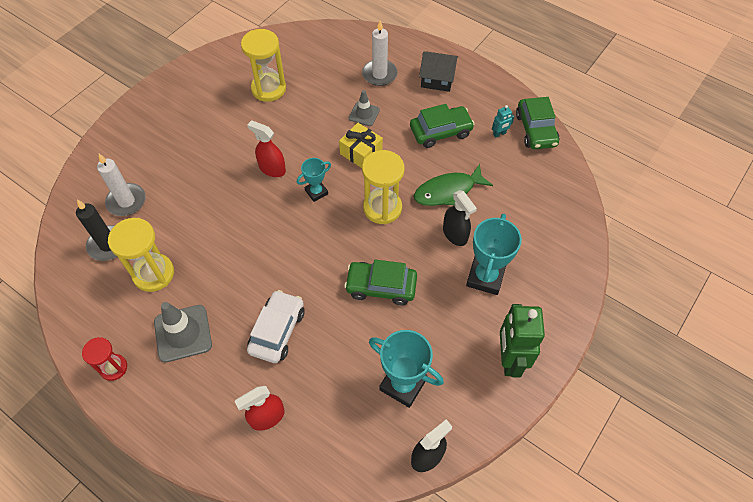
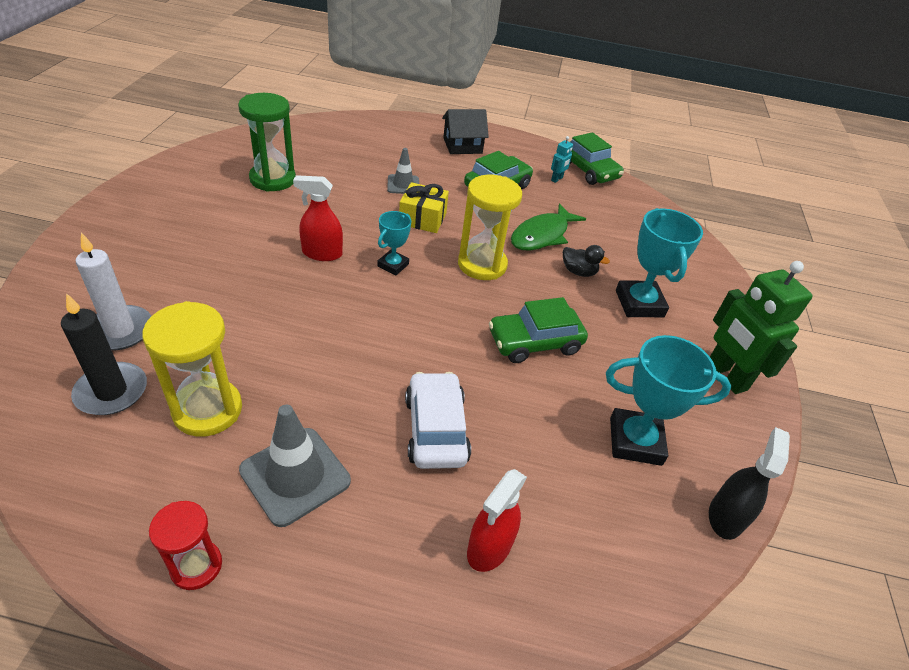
camera: 30 degrees left, 15 degrees down
(268, 89) = (273, 179): yellow hourglass -> green hourglass
(379, 74) = (398, 150): white candle -> none
(455, 234) = (578, 272): black spray bottle -> black duck

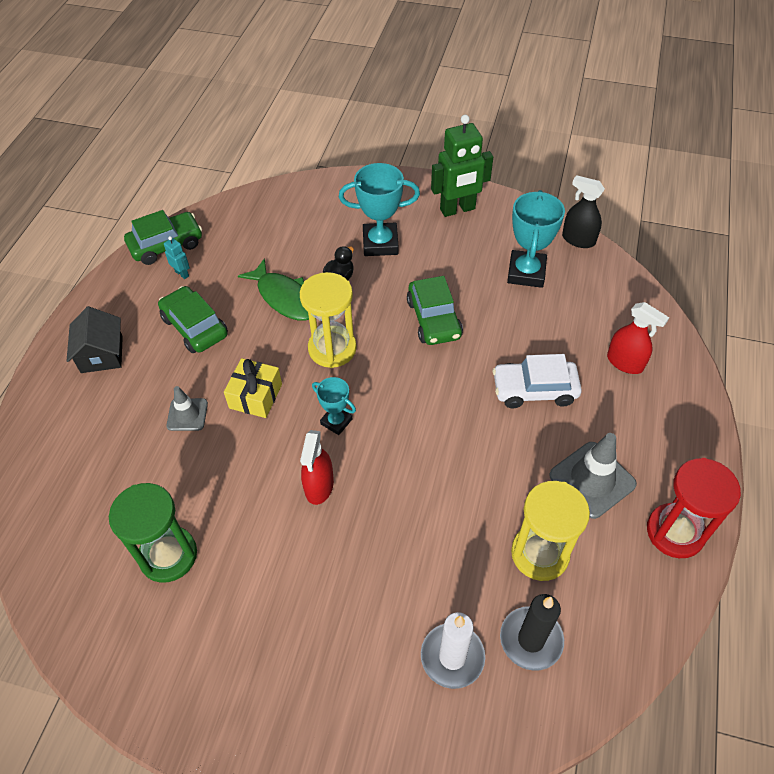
camera: 80 degrees left, 10 degrees up
(196, 566) = (675, 532): red hourglass -> red hourglass, size x1.64

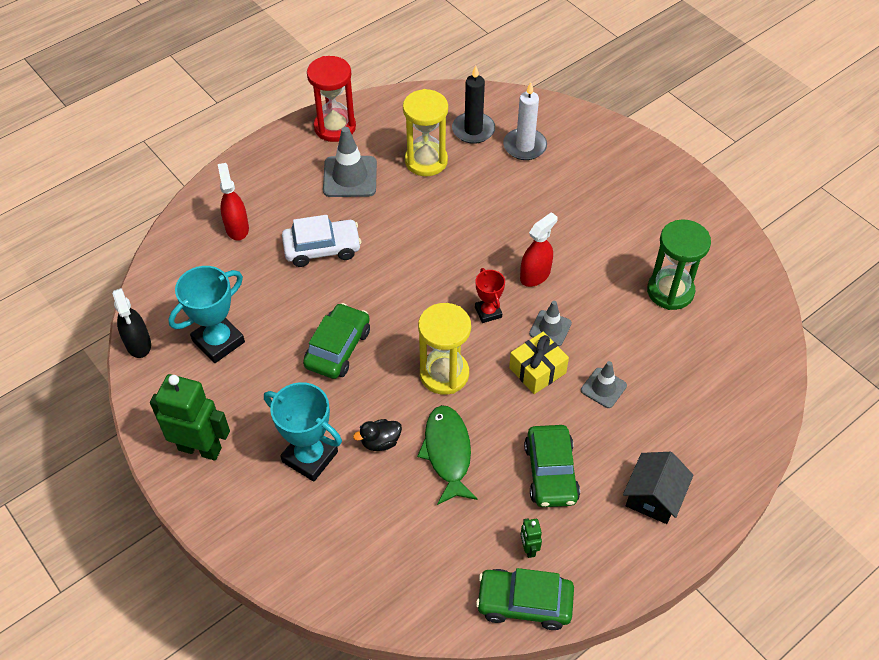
camera: 145 degrees left, 0 degrees up
(182, 273) = (528, 548): turquoise robot -> green robot
(268, 440) = (550, 328): none -> grey traffic cone
(336, 421) = (488, 312): turquoise trophy -> red trophy
(534, 390) = (322, 248): white car -> white car turned 45 degrees counterclockwise

